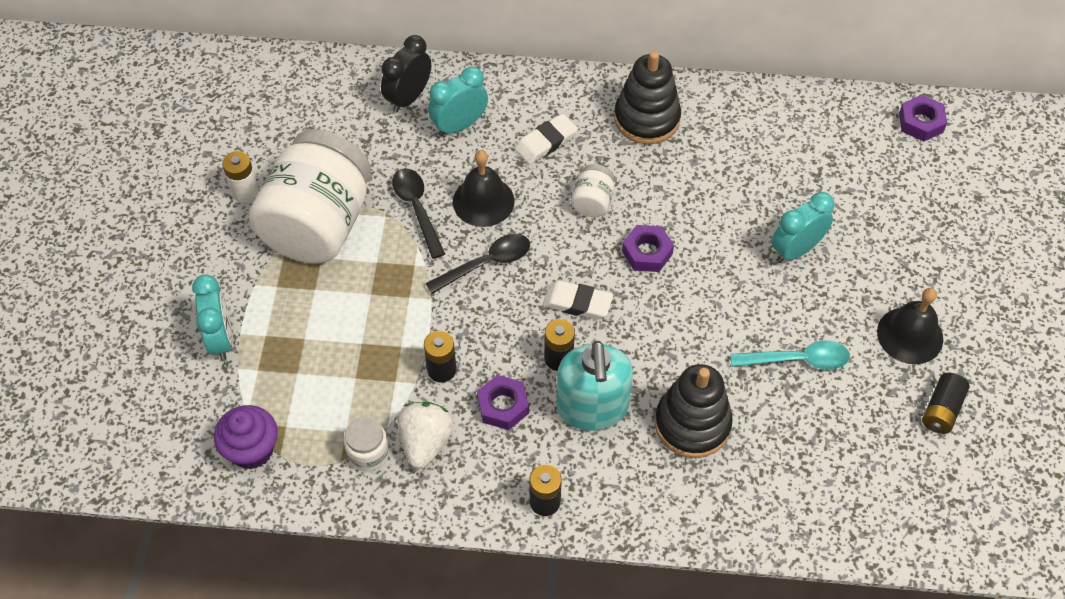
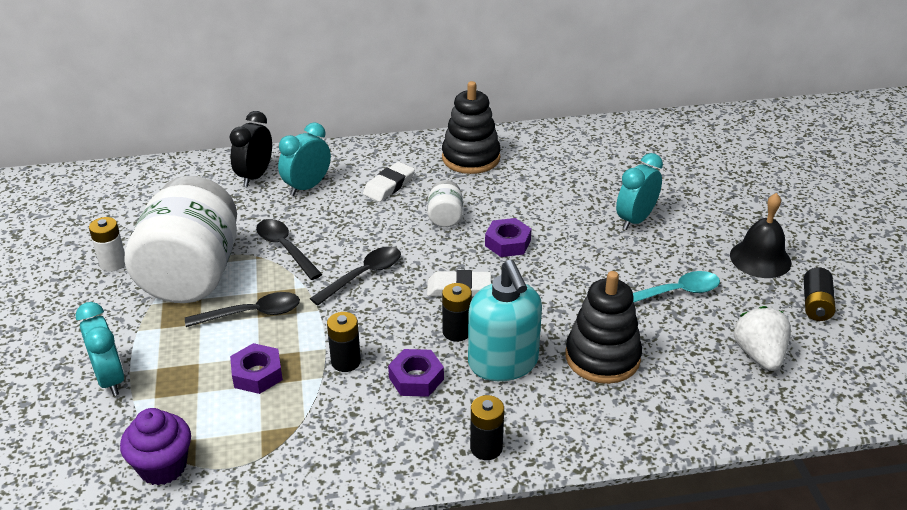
camera: 15 degrees left, 20 degrees down
(366, 288) = (251, 314): none -> black spoon
(368, 453) = (290, 444): white jar -> none
(425, 442) = (347, 423): white strawberry -> white strawberry (759, 355)
(483, 201) = (346, 233): black bell -> none
(920, 122) = (694, 127): purple nut -> purple nut (257, 374)

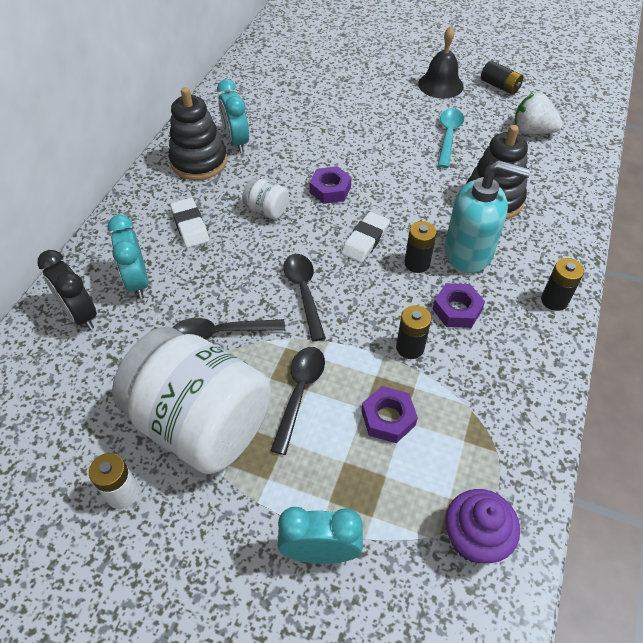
camera: 60 degrees left, 15 degrees up
(635, 220) = (356, 116): turquoise clock -> turquoise clock (236, 142)

